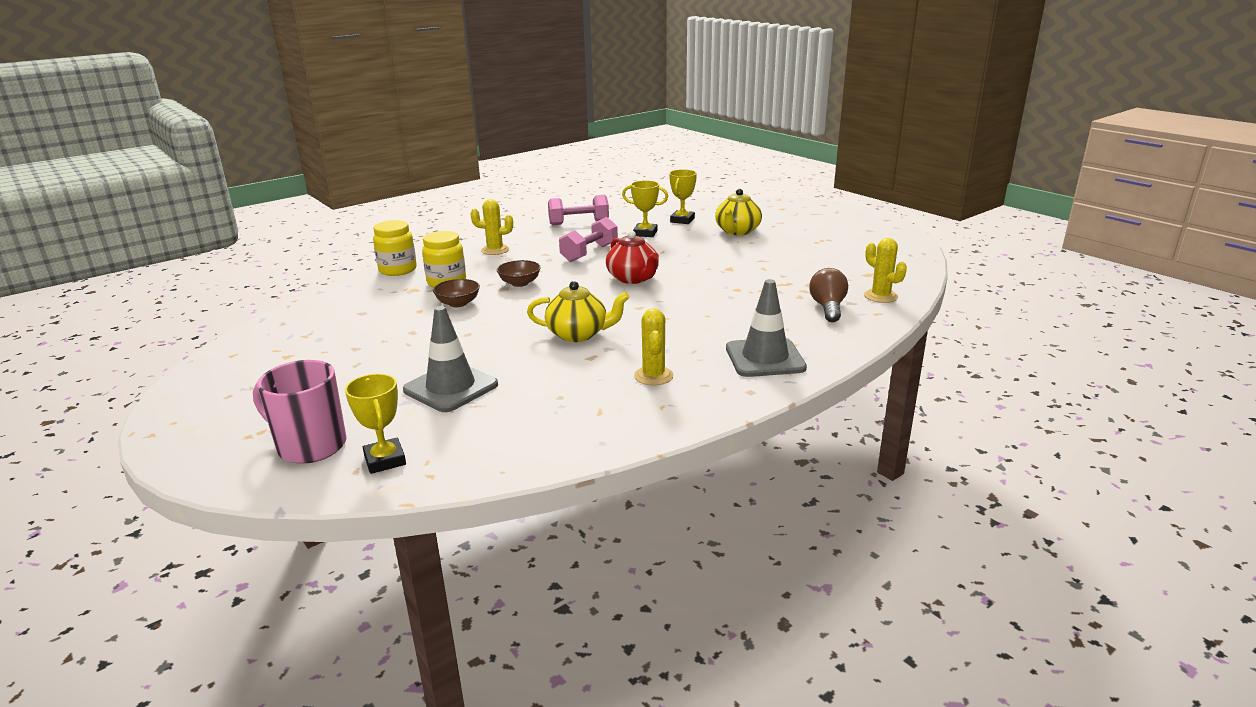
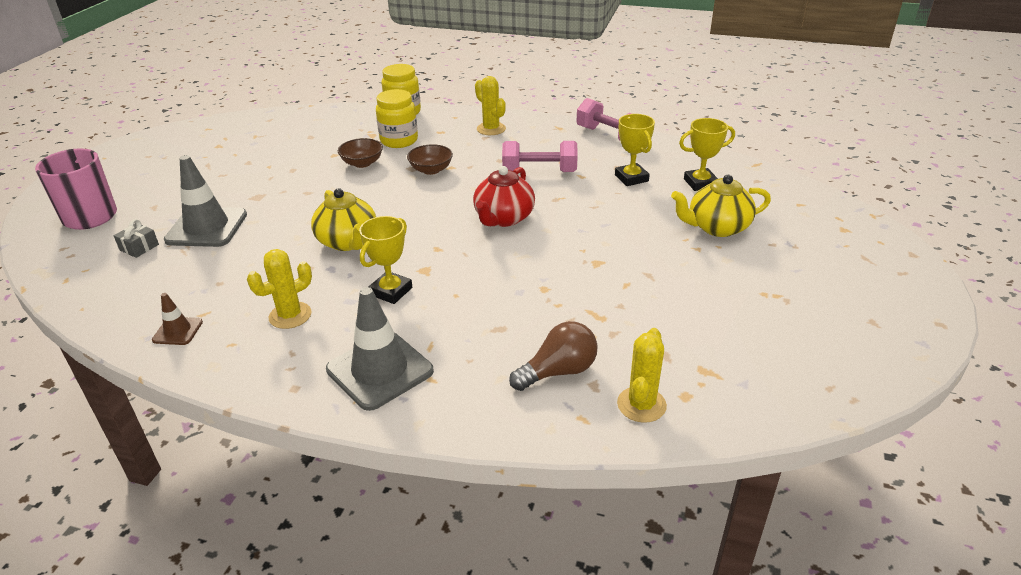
camera: 55 degrees right, 10 degrees up
(385, 460) = (81, 252): yellow trophy -> yellow trophy (391, 291)
(431, 426) = (139, 247): none -> grey gift
(611, 427) = (178, 331): none -> brown traffic cone

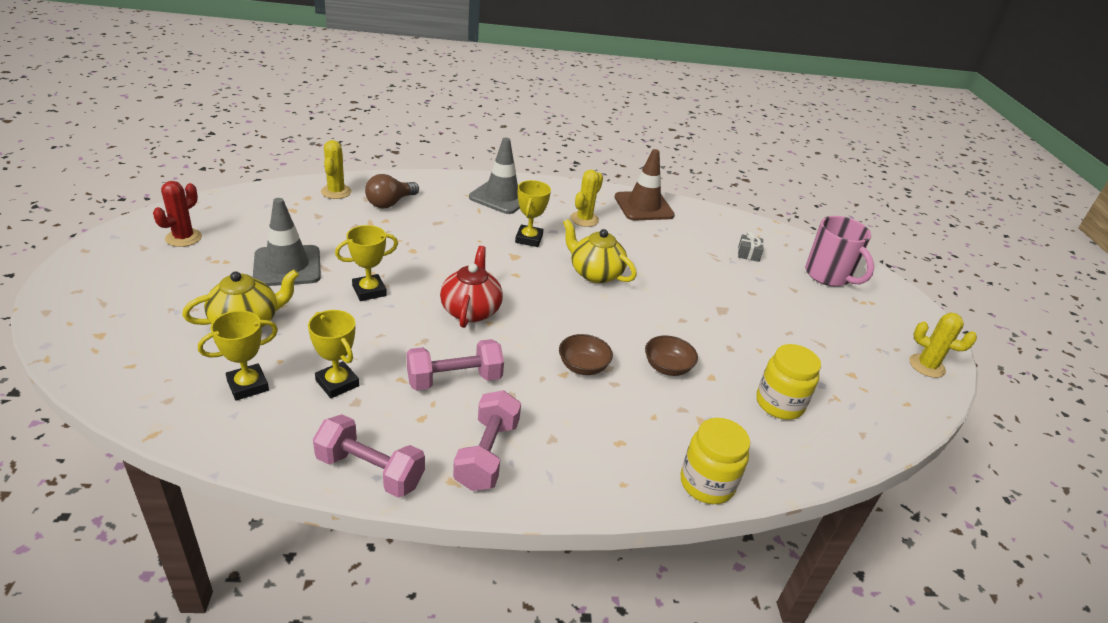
camera: 155 degrees right, 0 degrees up
(178, 331) = (643, 206): brown traffic cone -> brown traffic cone, size x2.01
(206, 227) = (723, 274): grey traffic cone -> grey traffic cone (287, 266)
(399, 140) = (659, 414): yellow jar -> yellow jar (779, 404)
(491, 129) = (553, 460): yellow cactus -> yellow cactus (926, 366)
(532, 135) = (487, 454): none -> pink dumbbell
(601, 245) = (369, 291): none -> yellow trophy
(832, 332) = (183, 238): none -> red cactus

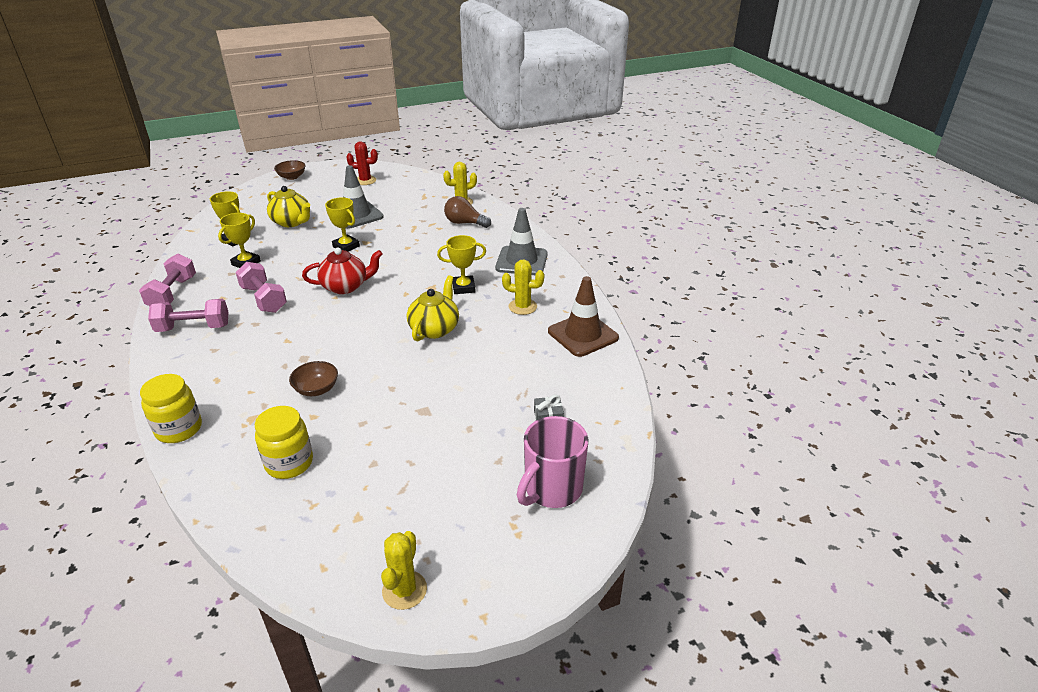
camera: 75 degrees right, 0 degrees up
(583, 366) = (299, 347): brown bowl -> brown bowl (292, 177)

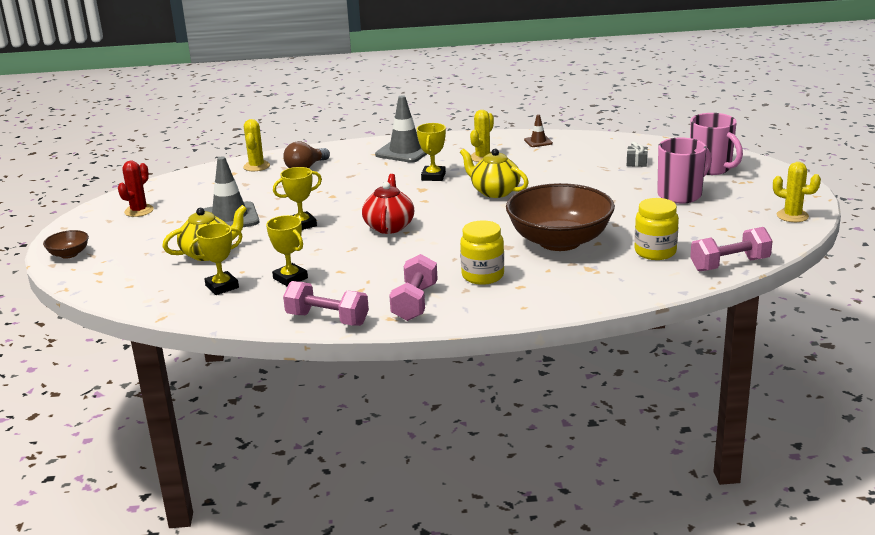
camera: 70 degrees left, 10 degrees down
(179, 429) = (590, 300): yellow jar -> yellow jar (483, 276)
(264, 299) = (382, 267): pink dumbbell -> pink dumbbell (729, 264)
(316, 389) = (559, 241): brown bowl -> brown bowl, size x2.38
(455, 468) = (681, 195): none -> pink mug
(583, 335) = (538, 142): brown traffic cone -> brown traffic cone, size x0.50

